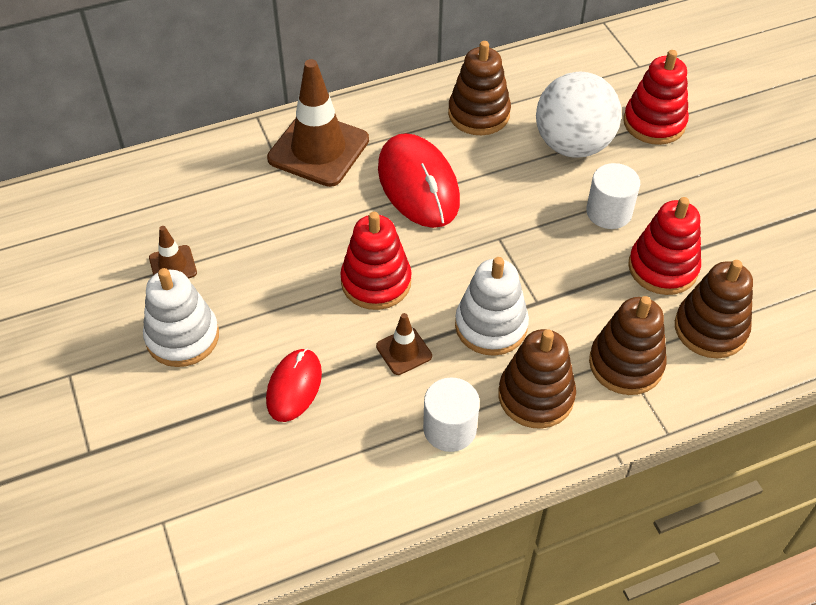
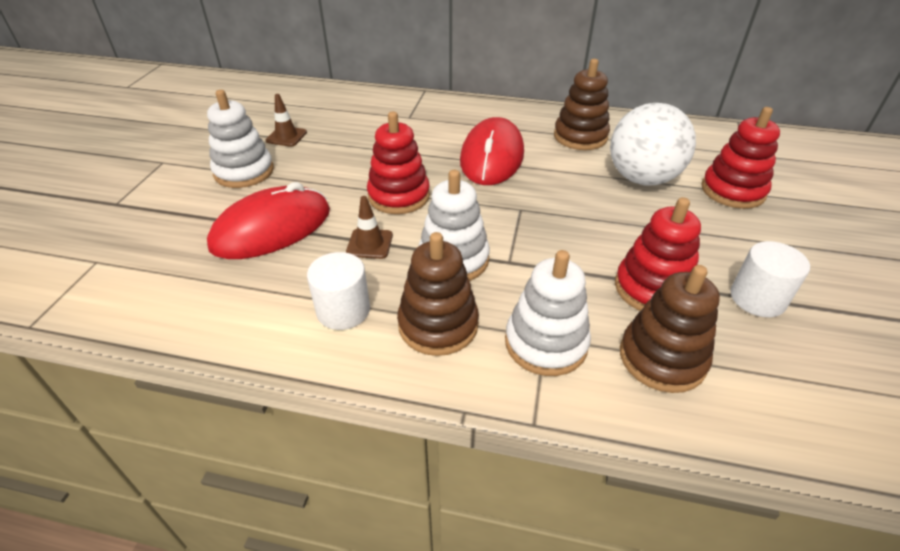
camera: 35 degrees right, 10 degrees down
(294, 387) = (272, 228): red mouse -> red mouse, size x1.68
(318, 149) = (444, 116): brown traffic cone -> none
(609, 212) = (634, 230): white cylinder -> white cylinder (757, 298)
(626, 364) = (546, 343): brown stacking toy -> white stacking toy

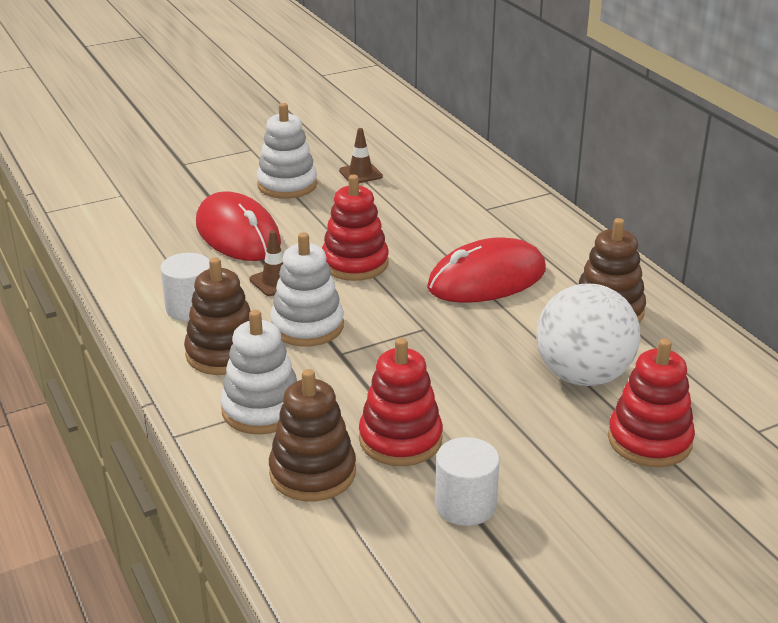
camera: 50 degrees right, 10 degrees down
(272, 228) = (238, 234): red mouse -> red mouse turned 45 degrees clockwise

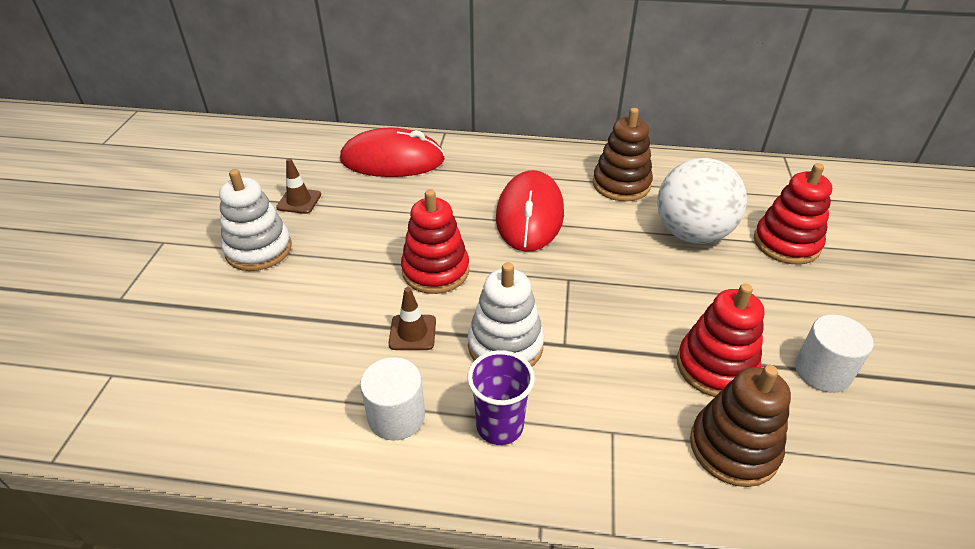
camera: 55 degrees left, 10 degrees up
(223, 353) = (499, 426): brown stacking toy -> purple cup
(238, 234) = (302, 320): red mouse -> red mouse (392, 160)
(262, 409) = (614, 439): white stacking toy -> none

